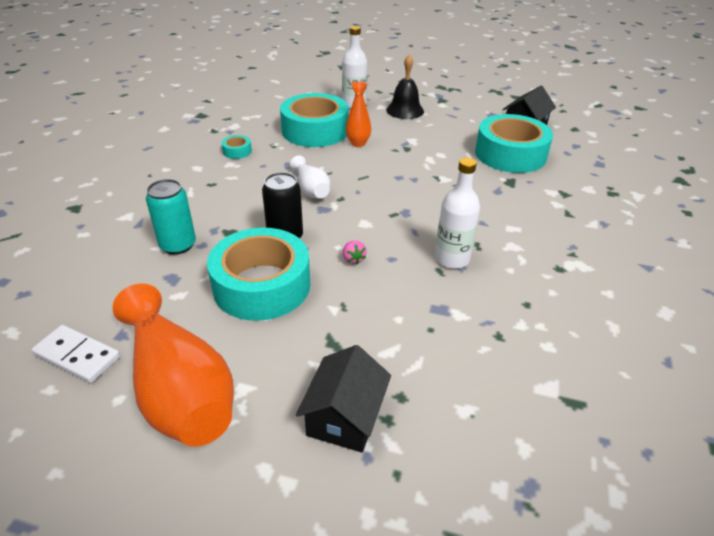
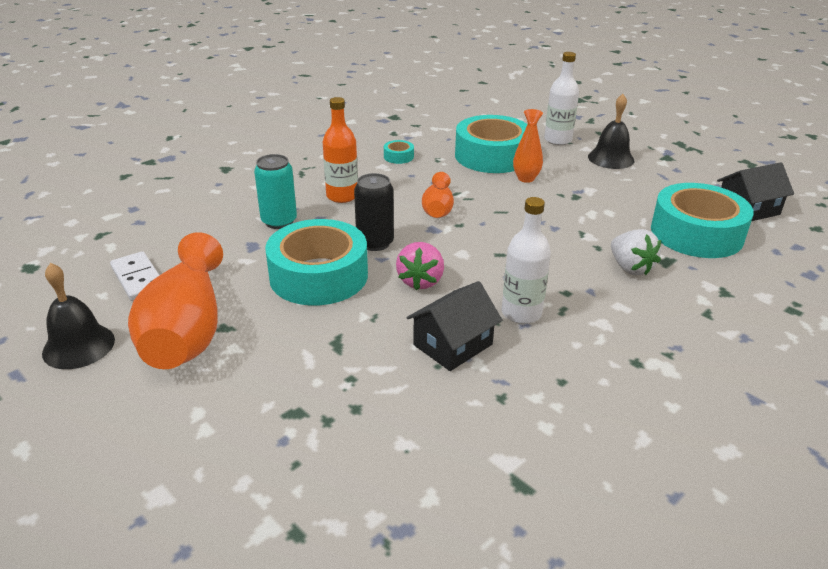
camera: 30 degrees right, 5 degrees down
(71, 458) = (78, 346): none -> black bell
(217, 202) = (342, 196): none -> orange bottle
(311, 189) = (438, 208): white vase -> orange vase
(345, 416) = (293, 402): black house -> black house (453, 345)
(353, 259) = (420, 281): pink strawberry -> pink strawberry, size x1.83
(492, 195) = (630, 268): none -> white strawberry

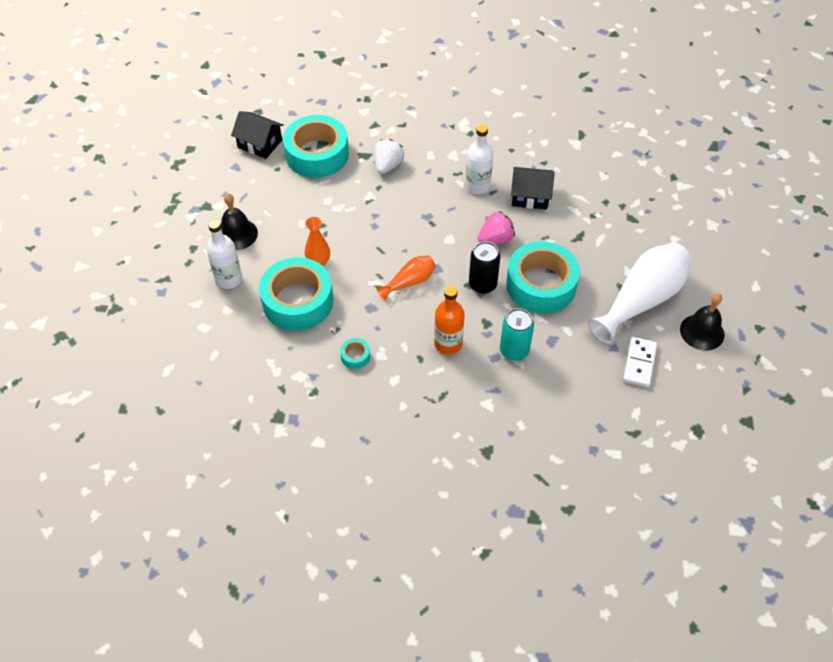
camera: 130 degrees left, 20 degrees up
(187, 330) = (641, 301): orange vase -> white vase

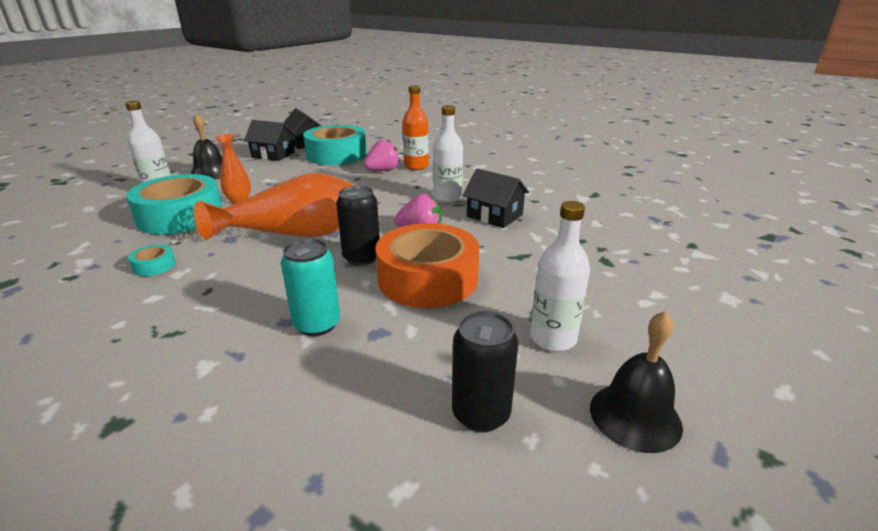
camera: 30 degrees right, 25 degrees down
(255, 179) = (273, 155): none -> black house
(388, 165) = (382, 170): white strawberry -> pink strawberry
(409, 282) = (293, 234): orange vase -> orange vase, size x1.96
(448, 344) = (254, 290): orange bottle -> orange bottle (416, 166)
(541, 285) = (427, 279): turquoise tape -> orange tape
(639, 363) = (481, 414): white domino -> black can
(641, 301) = (553, 338): white vase -> white bottle

